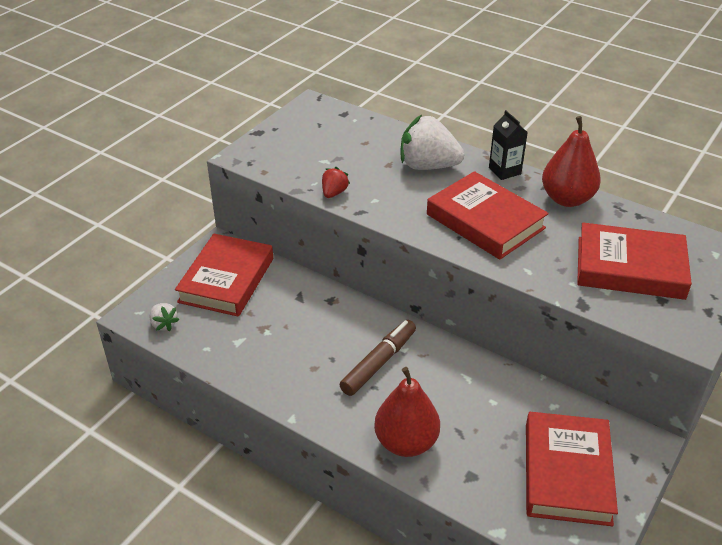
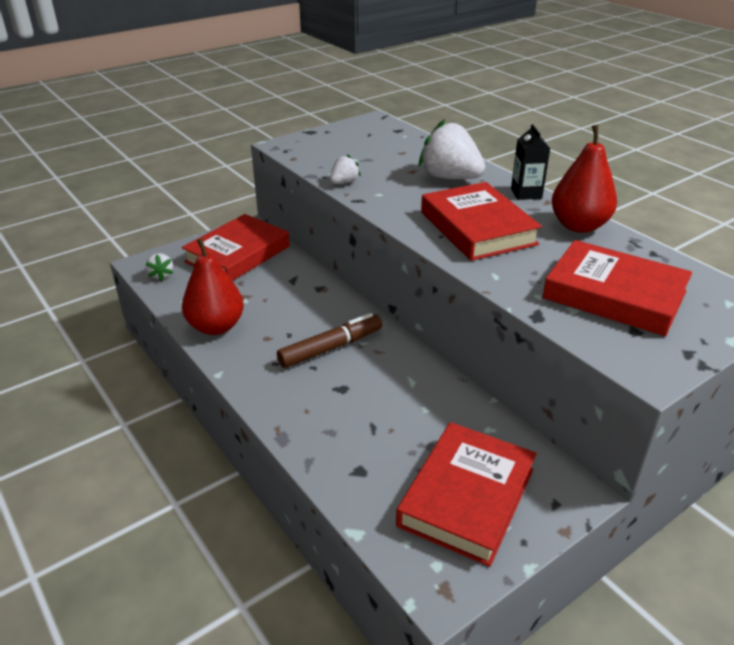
camera: 20 degrees right, 5 degrees down
(334, 193) = (344, 182): red strawberry -> white strawberry
(406, 442) = (312, 422): red pear -> red pear (216, 326)

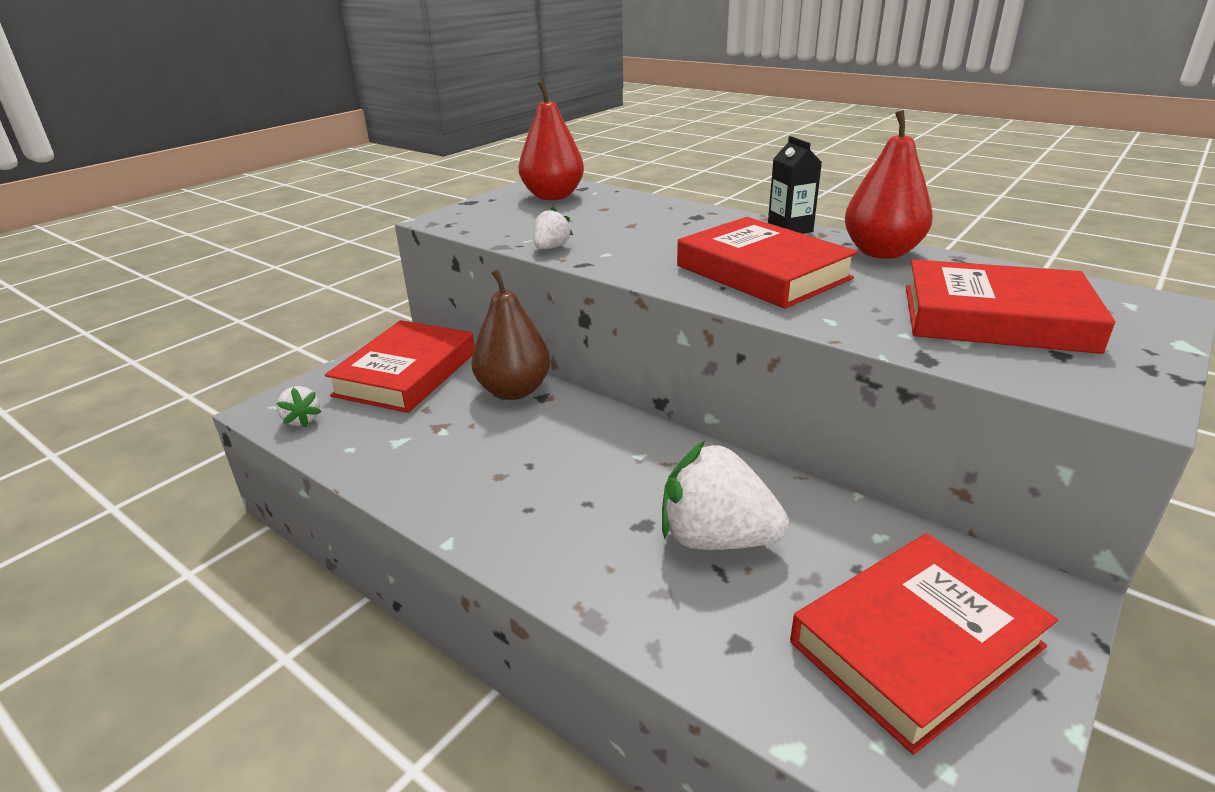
camera: 15 degrees left, 5 degrees down
(216, 326) = (415, 475): red pear -> red pear (553, 196)
(303, 280) = (514, 390): none -> brown pear
(331, 348) = (599, 471): brown marker -> none
(450, 178) = (684, 226): white strawberry -> white strawberry (716, 539)
(467, 497) = (916, 644): red book -> red book turned 45 degrees clockwise

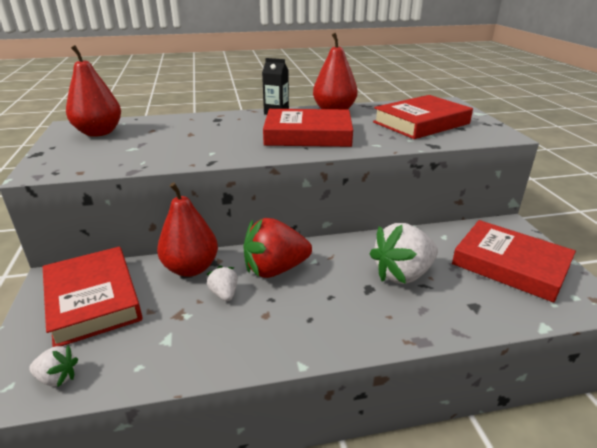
camera: 50 degrees left, 0 degrees up
(514, 390) = (191, 268): brown pear -> red pear
(551, 248) = (170, 161): white strawberry -> white strawberry (224, 294)
(583, 439) = (275, 269): none -> red strawberry
(916, 644) = (510, 265): red book -> red book turned 60 degrees counterclockwise

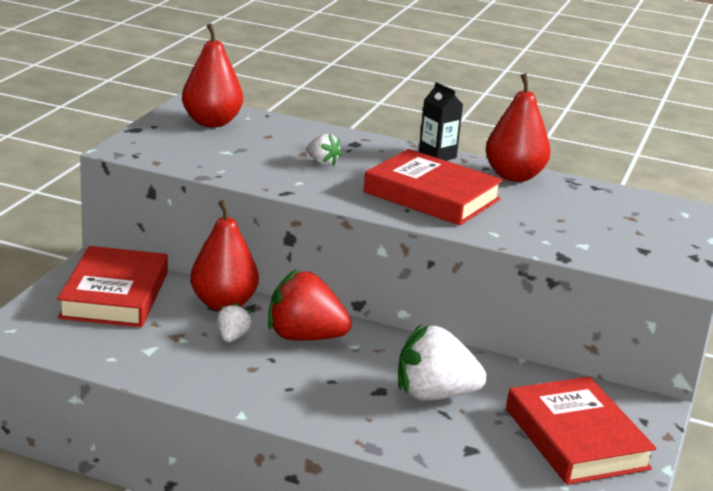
camera: 30 degrees right, 5 degrees down
(57, 378) = (47, 339): white strawberry -> white strawberry (322, 162)
(421, 123) = (601, 227): red book -> none

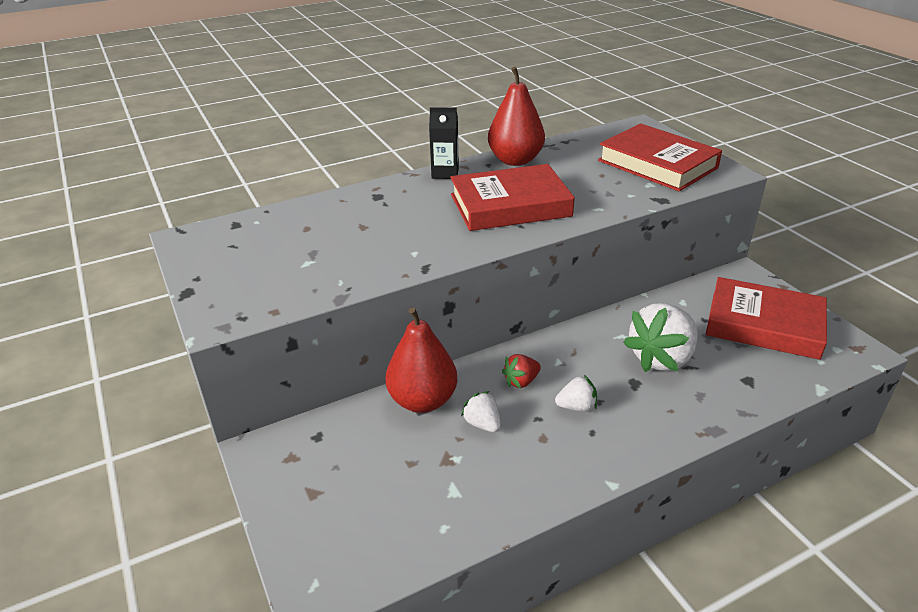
camera: 45 degrees left, 10 degrees up
(114, 295) = (333, 465): red book -> red book (657, 164)
(212, 122) = (239, 244): red pear -> none
(304, 337) = (521, 381): red strawberry -> red strawberry, size x0.49
(322, 162) = (392, 225): white strawberry -> white strawberry (577, 407)

